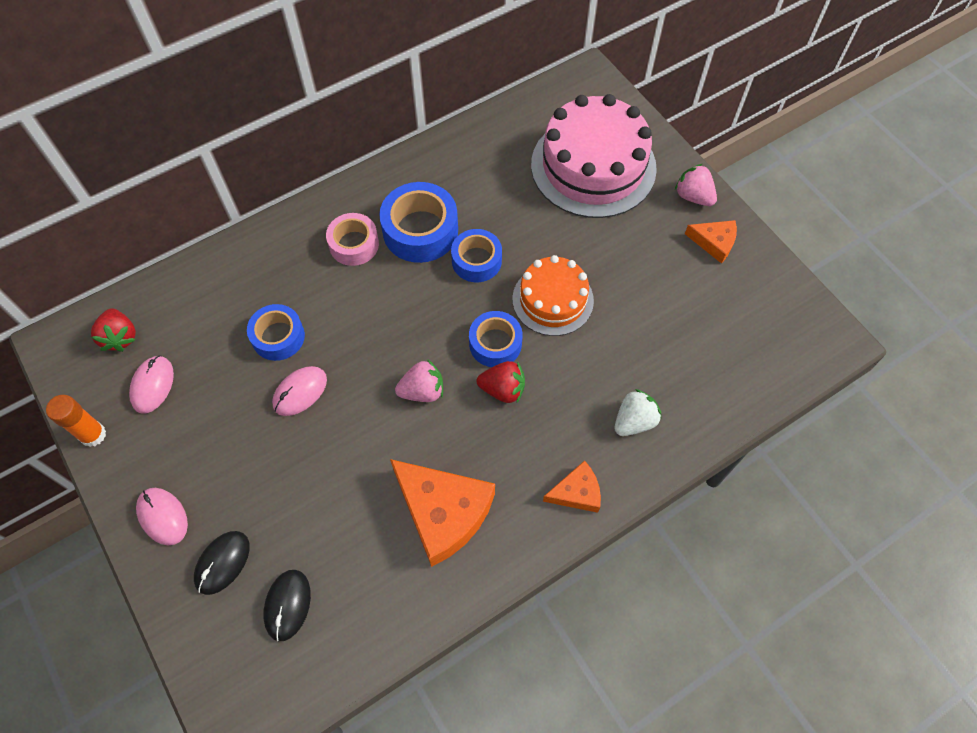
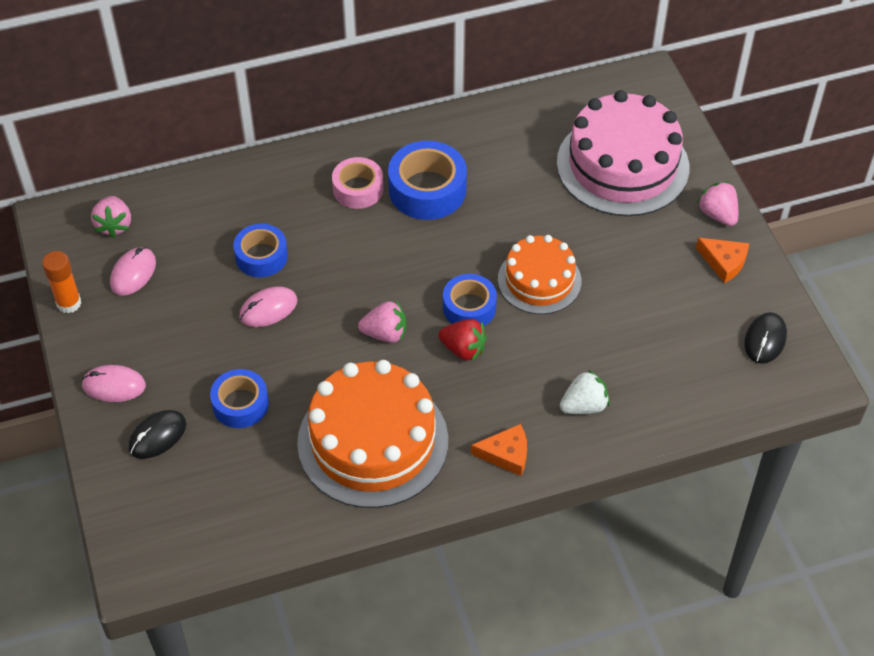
camera: 15 degrees right, 10 degrees down
(120, 337) = (114, 225): red strawberry -> pink strawberry
(162, 516) = (114, 385): pink mouse -> pink mouse turned 60 degrees counterclockwise
(287, 605) = (206, 484): black mouse -> black mouse (765, 340)
(443, 512) = (373, 441): orange cheese -> orange cake
(476, 261) = (474, 229): blue tape -> blue tape (240, 404)

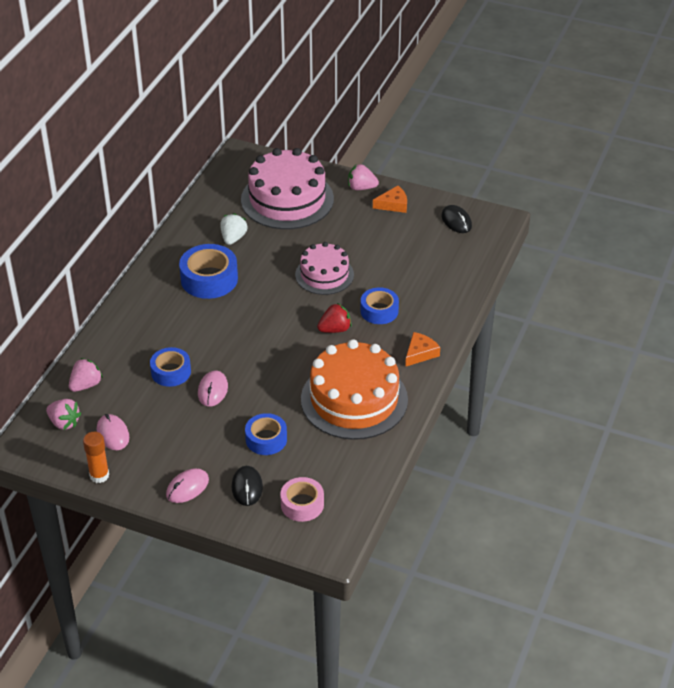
camera: 50 degrees left, 10 degrees down
(358, 189) = (173, 305): pink tape -> pink tape (302, 504)
(385, 333) = (288, 353): pink strawberry -> pink strawberry (86, 385)
(469, 307) = (310, 311): blue tape -> blue tape (379, 311)
(539, 280) = (324, 274): orange cake -> pink cake
(584, 406) = (423, 307): white strawberry -> white strawberry (233, 238)

